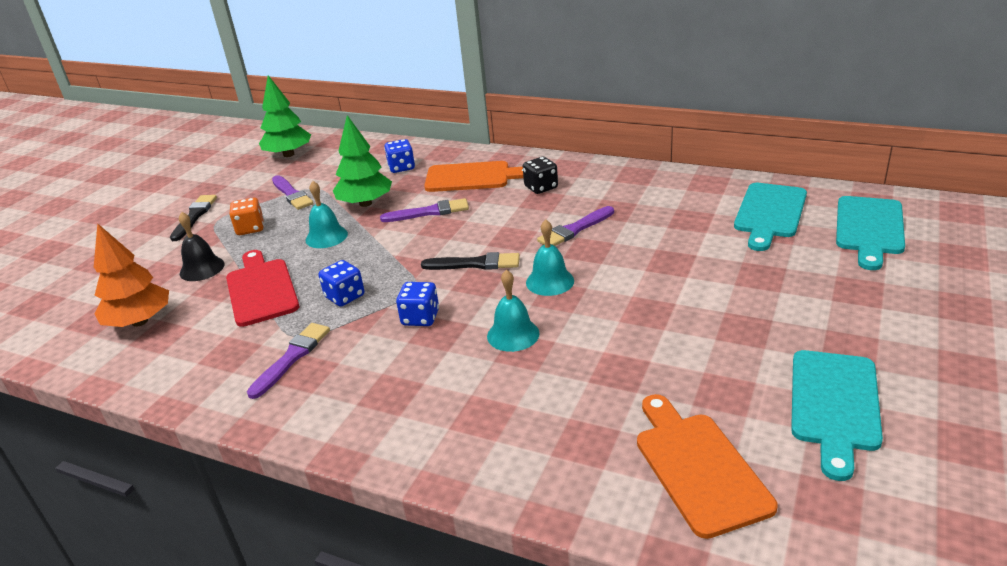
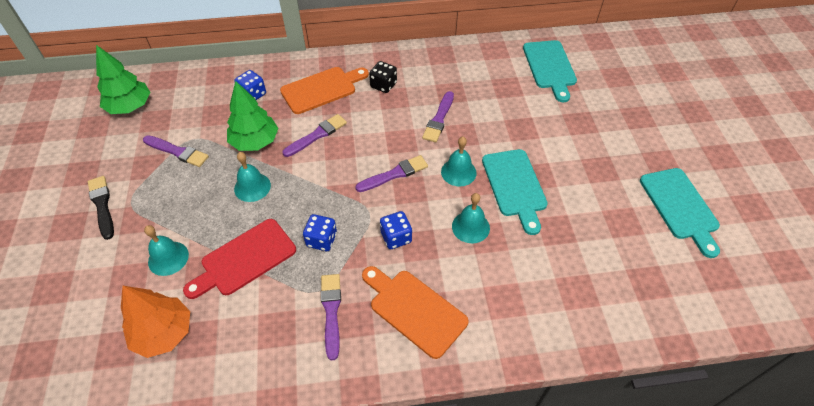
camera: 35 degrees left, 20 degrees up
(202, 268) = (168, 258): black bell -> turquoise bell
(250, 228) = (173, 201): orange dice -> none
(261, 289) = (245, 259): red cutting board -> red cutting board turned 75 degrees counterclockwise
(475, 264) = (394, 174): black brush -> purple brush
(698, 467) = (646, 281): orange cutting board -> orange cutting board (414, 310)
(869, 228) = (612, 64): turquoise cutting board -> turquoise cutting board (515, 186)

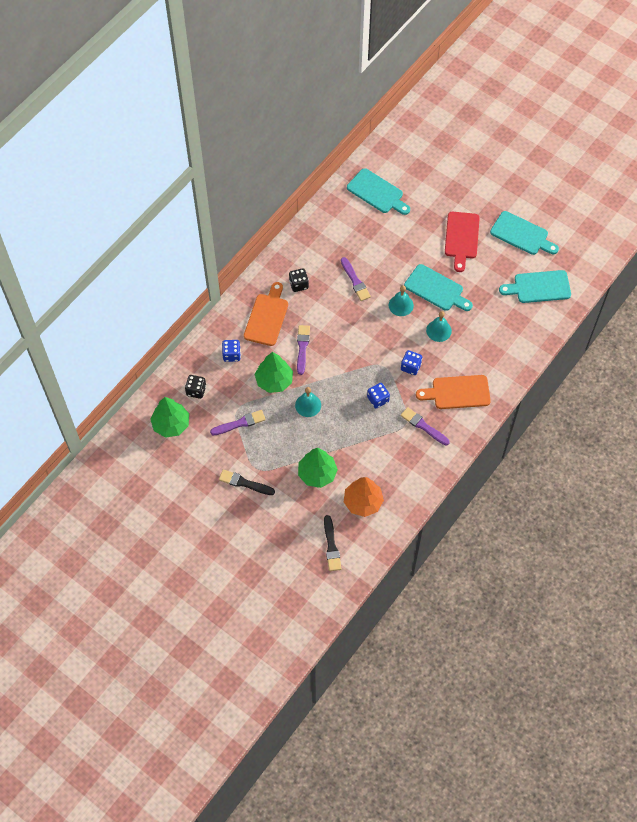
camera: 45 degrees left, 10 degrees up
(70, 349) = (331, 546): none -> black brush
(168, 258) = (317, 473): turquoise bell -> green tree
(186, 98) = (196, 390): none -> black dice
(245, 259) = (354, 441): red cutting board -> red cutting board (461, 238)
(394, 174) = (370, 334): purple brush -> none
(648, 277) = (539, 287): none -> turquoise cutting board

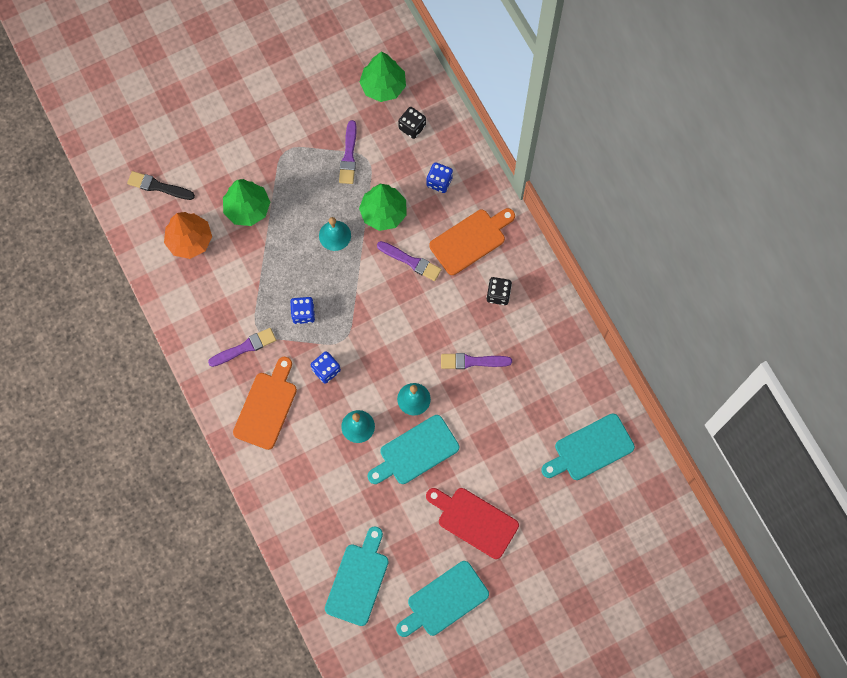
camera: 115 degrees right, 10 degrees up
(244, 483) = (275, 131): black brush -> none
(267, 317) = (470, 240): orange cutting board -> orange cutting board turned 75 degrees counterclockwise

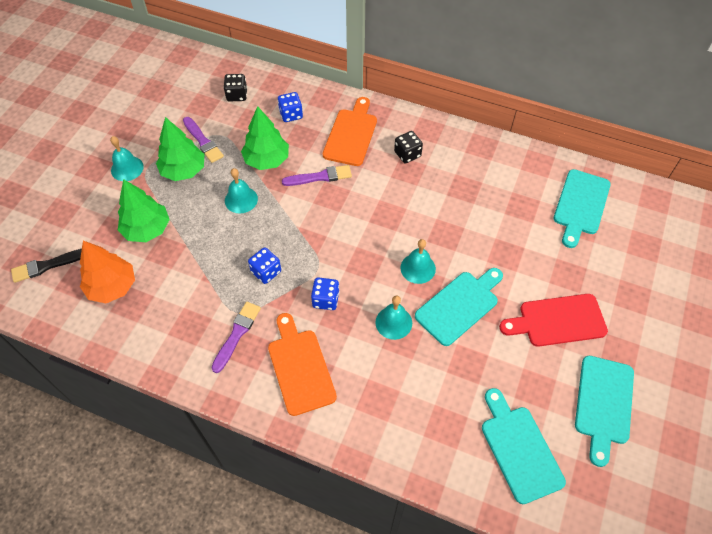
camera: 40 degrees left, 15 degrees down
(272, 138) = (127, 168): none -> turquoise bell
(383, 86) = (190, 84): green tree -> green tree (184, 170)
(415, 452) = (459, 305): turquoise cutting board -> turquoise cutting board turned 150 degrees counterclockwise
(472, 361) = (435, 210): purple brush -> none

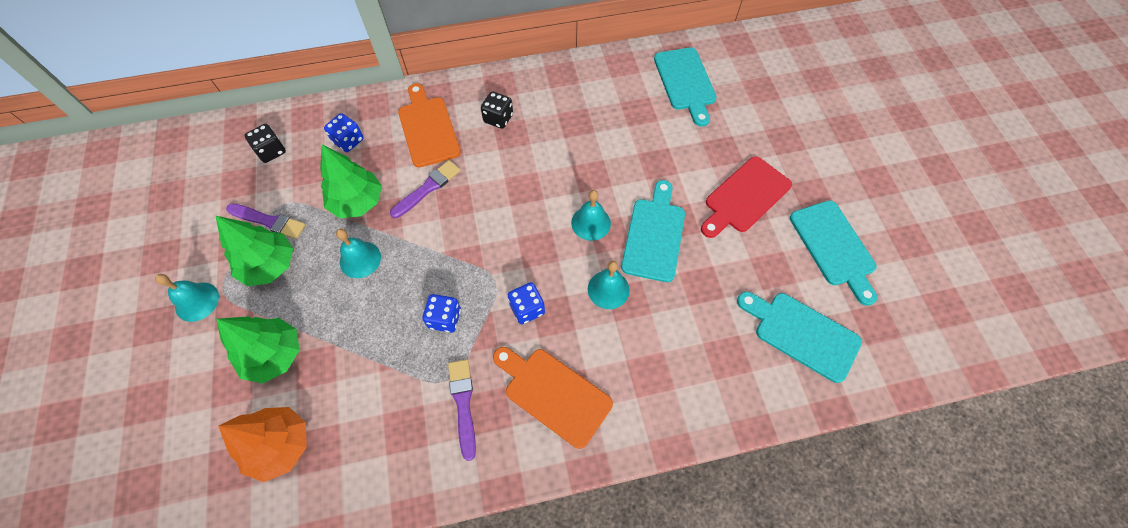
camera: 35 degrees left, 5 degrees up
(47, 265) = (177, 474): black brush -> none

